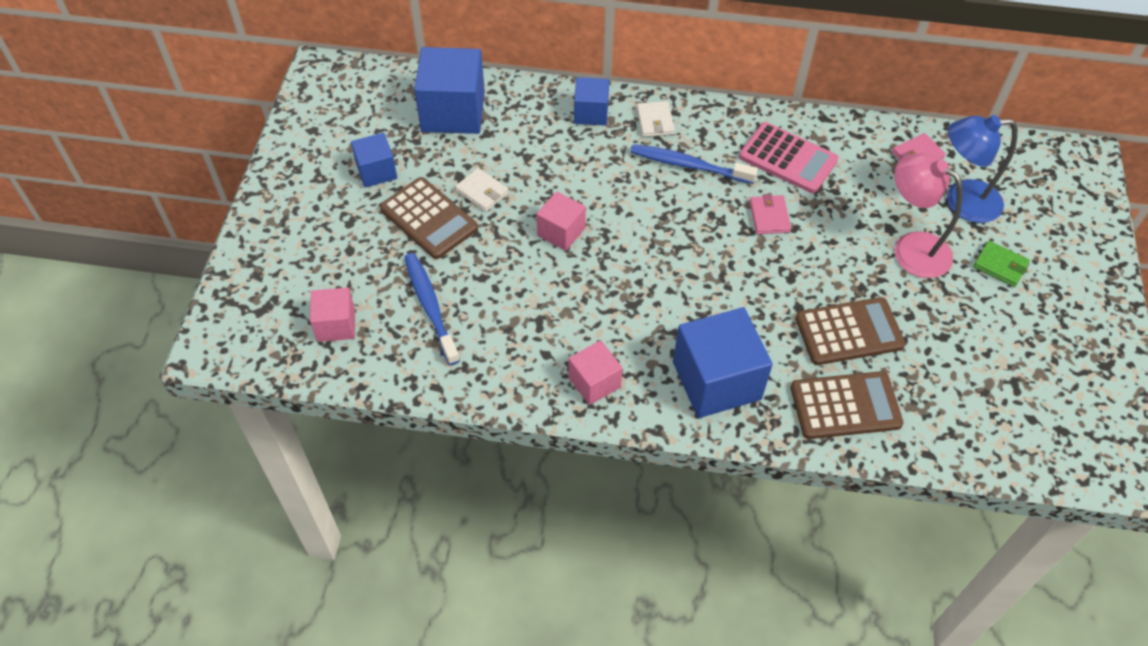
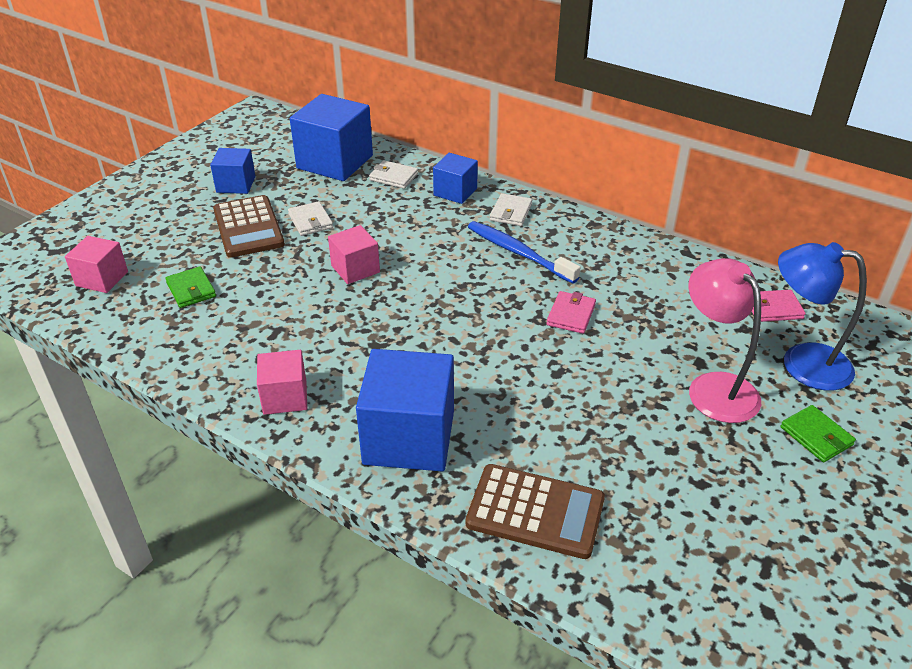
camera: 25 degrees right, 15 degrees down
(430, 307) = (191, 290): blue toothbrush -> green wallet
(522, 113) = (393, 177): none -> white wallet
(788, 159) = (624, 274): pink calculator -> none
(849, 332) = (588, 442): brown calculator -> none

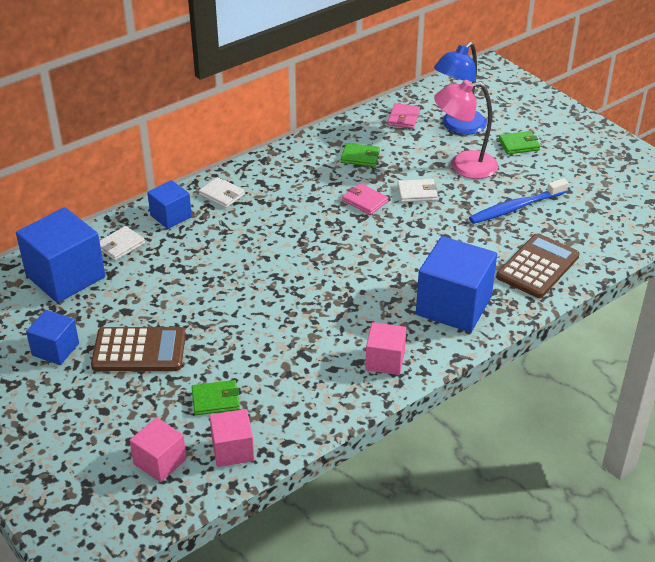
camera: 70 degrees left, 0 degrees up
(310, 221) = (156, 309): white wallet -> white wallet (417, 193)
(355, 269) = (246, 295): pink cube -> pink cube (233, 450)
(518, 253) = (278, 205): blue toothbrush -> blue toothbrush (515, 208)
(656, 291) = (360, 157): none -> green wallet

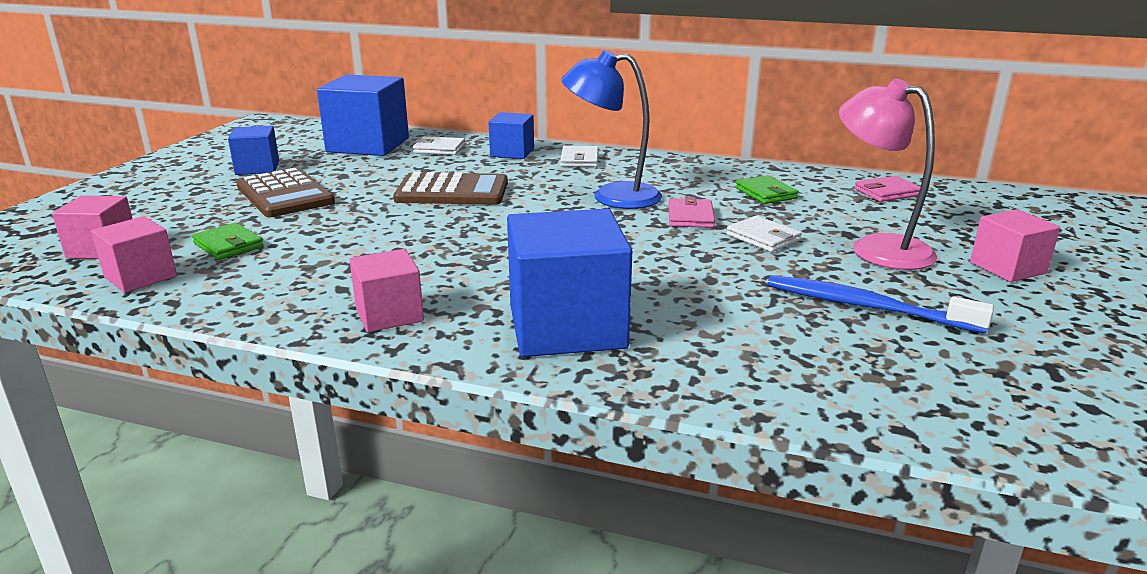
camera: 55 degrees right, 15 degrees down
(458, 127) = (946, 222): blue lamp -> blue lamp (612, 196)
(519, 145) = (1007, 268): green wallet -> pink cube
(538, 267) = (761, 366): brown calculator -> brown calculator (452, 191)

